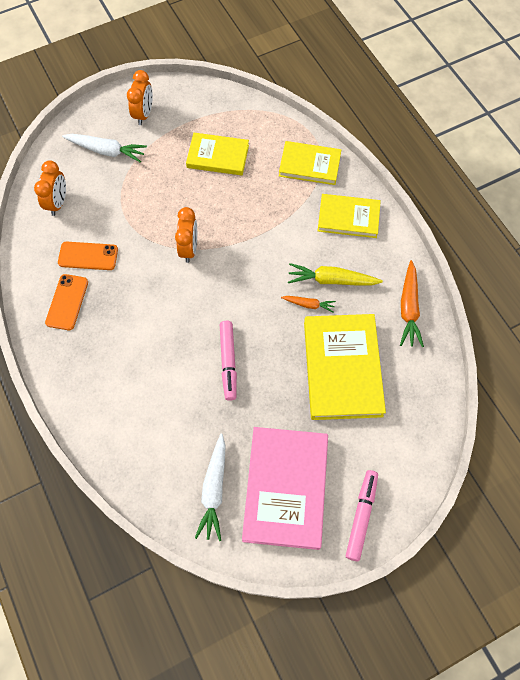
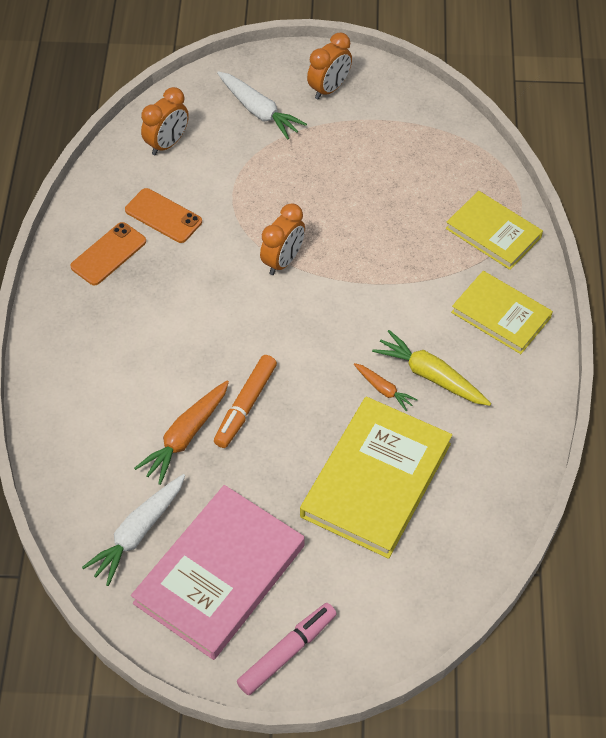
camera: 30 degrees right, 10 degrees down
(218, 156) = (386, 173): yellow book -> none
(228, 362) = (245, 406): pink marker -> orange marker
(409, 308) = (506, 454): orange carrot -> orange carrot (185, 436)

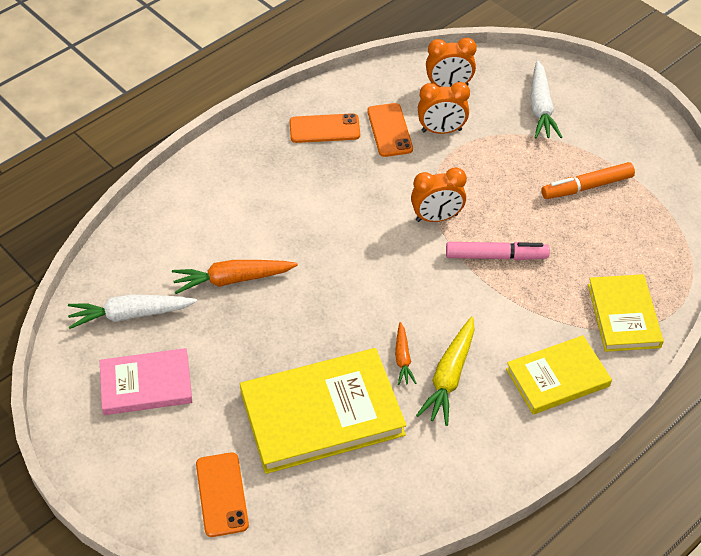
camera: 45 degrees right, 5 degrees down
(220, 574) = (146, 385): pink book -> pink book, size x0.62
(245, 406) = (294, 291): orange marker -> orange marker (586, 187)
(287, 652) = (125, 473): pink marker -> pink marker (496, 256)
(329, 89) = (613, 127): orange clock -> orange clock (441, 131)
(376, 601) = (222, 494): none -> orange phone
(430, 376) = (449, 377): yellow carrot -> yellow carrot turned 150 degrees counterclockwise
(501, 315) = (557, 378): yellow book -> yellow book turned 75 degrees clockwise

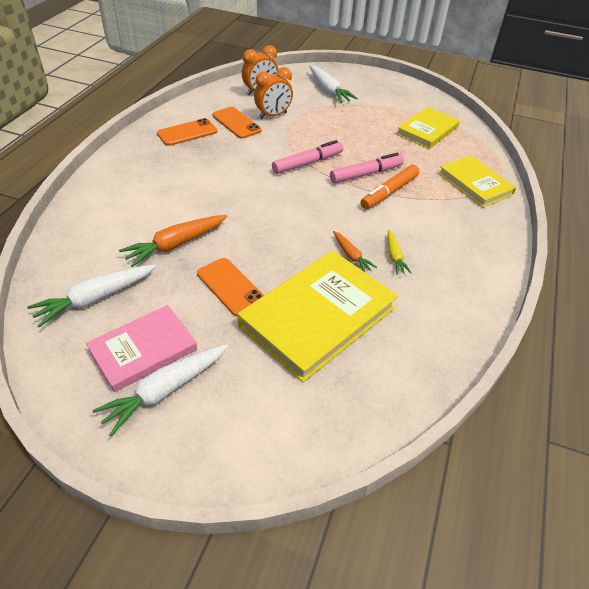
camera: 30 degrees left, 5 degrees down
(145, 431) = (165, 391): none -> white carrot
(222, 494) = (274, 417): orange phone -> orange phone (230, 287)
(436, 218) = (307, 163): orange clock -> pink marker
(449, 377) = (394, 256): yellow carrot -> yellow carrot, size x0.57
(557, 378) = (467, 232): yellow book -> yellow book (427, 131)
(586, 187) = (391, 122): orange marker -> orange marker (389, 192)

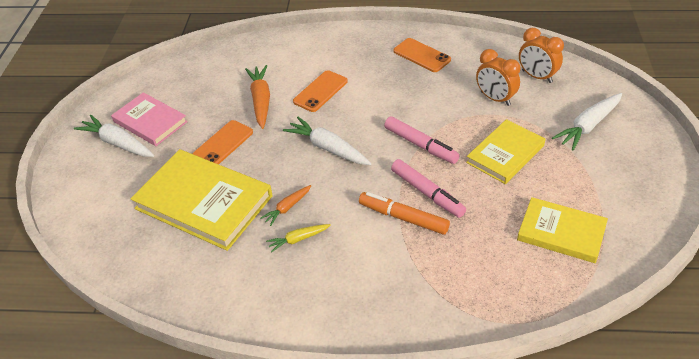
camera: 80 degrees right, 0 degrees up
(95, 299) = (191, 84): white carrot -> white carrot (328, 148)
(175, 245) = (261, 101): orange carrot -> orange carrot turned 45 degrees clockwise
(236, 123) = (461, 79): orange phone -> orange phone (320, 91)
(475, 184) = (465, 295): yellow book -> yellow book (505, 154)

